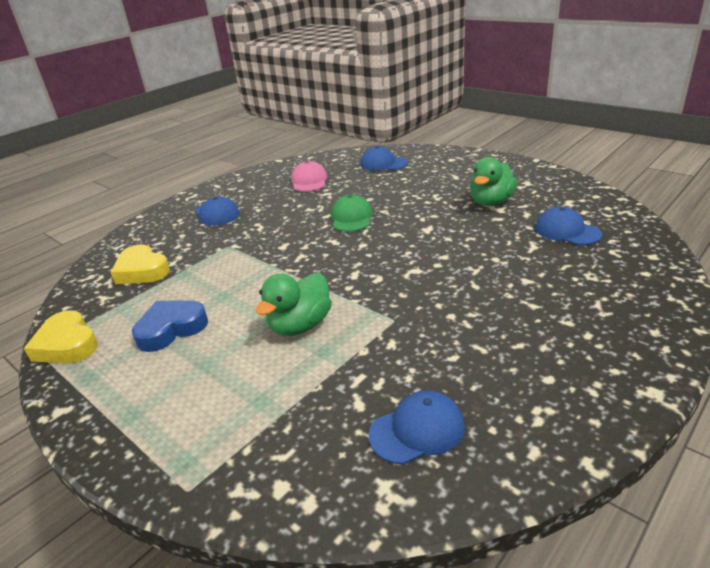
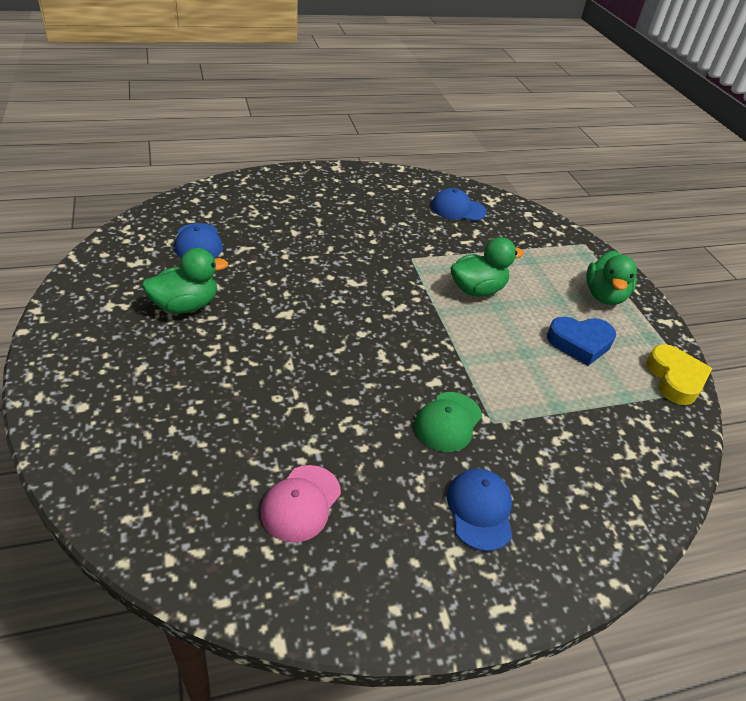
camera: 155 degrees left, 10 degrees up
(142, 271) = (603, 441): yellow heart -> none
(146, 402) = (604, 295): none -> green duck
(351, 217) = (331, 377): green cap -> green cap (448, 422)
(383, 163) = (161, 468): blue cap -> none

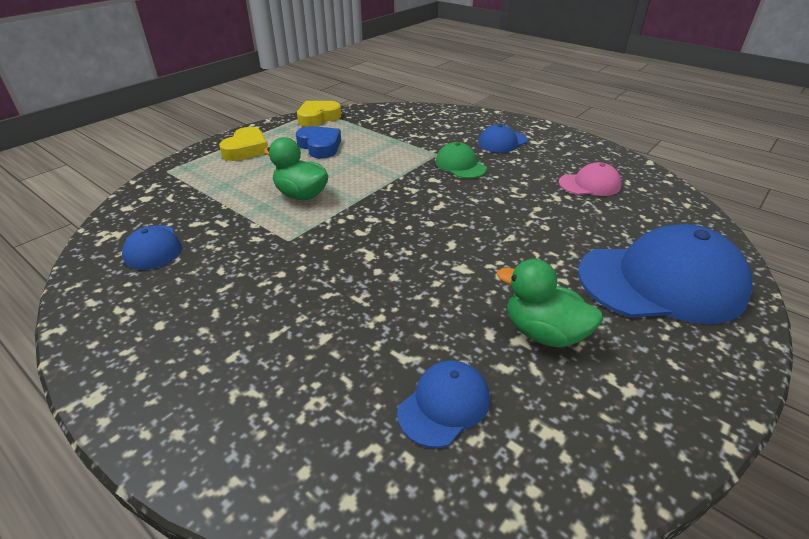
camera: 120 degrees left, 5 degrees down
(134, 404) = (661, 282): none -> blue cap
(448, 422) = (460, 165): green cap -> green cap turned 120 degrees counterclockwise
(604, 295) = (246, 149): green duck -> yellow heart

